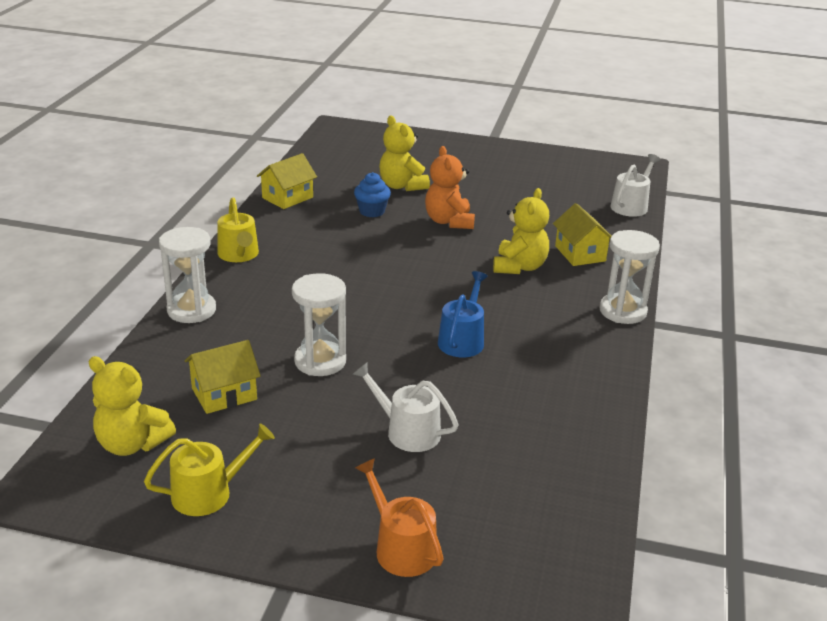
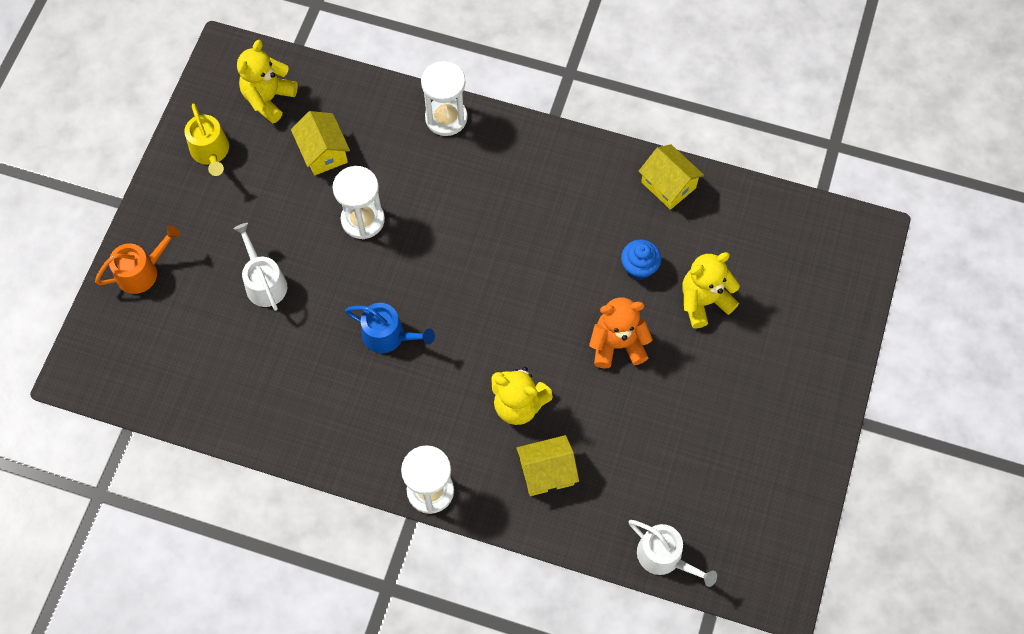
camera: 95 degrees right, 35 degrees up
(239, 255) = (544, 147): yellow watering can -> none
(407, 431) = (264, 282): white watering can -> white watering can turned 60 degrees counterclockwise

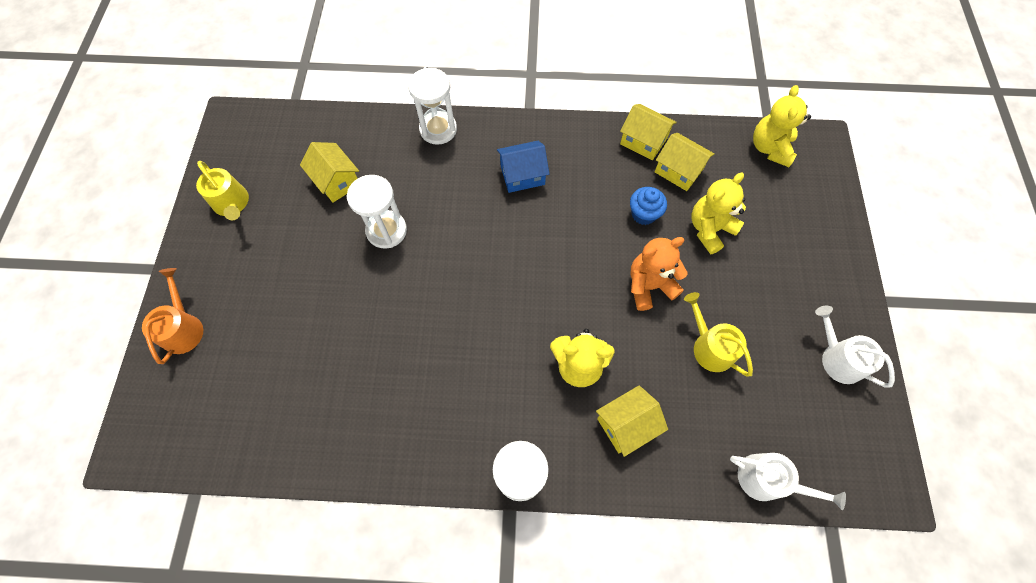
camera: 15 degrees left, 0 degrees up
(142, 271) = (183, 328): orange watering can -> orange watering can turned 45 degrees counterclockwise
(264, 282) = (306, 309): white watering can -> white watering can (838, 358)
(269, 98) = (277, 147): yellow teddy bear -> yellow teddy bear (770, 148)
(388, 335) = (437, 330): blue watering can -> none
(522, 193) = (522, 175): none -> blue house
(657, 421) = (710, 347): none -> yellow watering can
(695, 228) = (678, 170): none -> yellow house

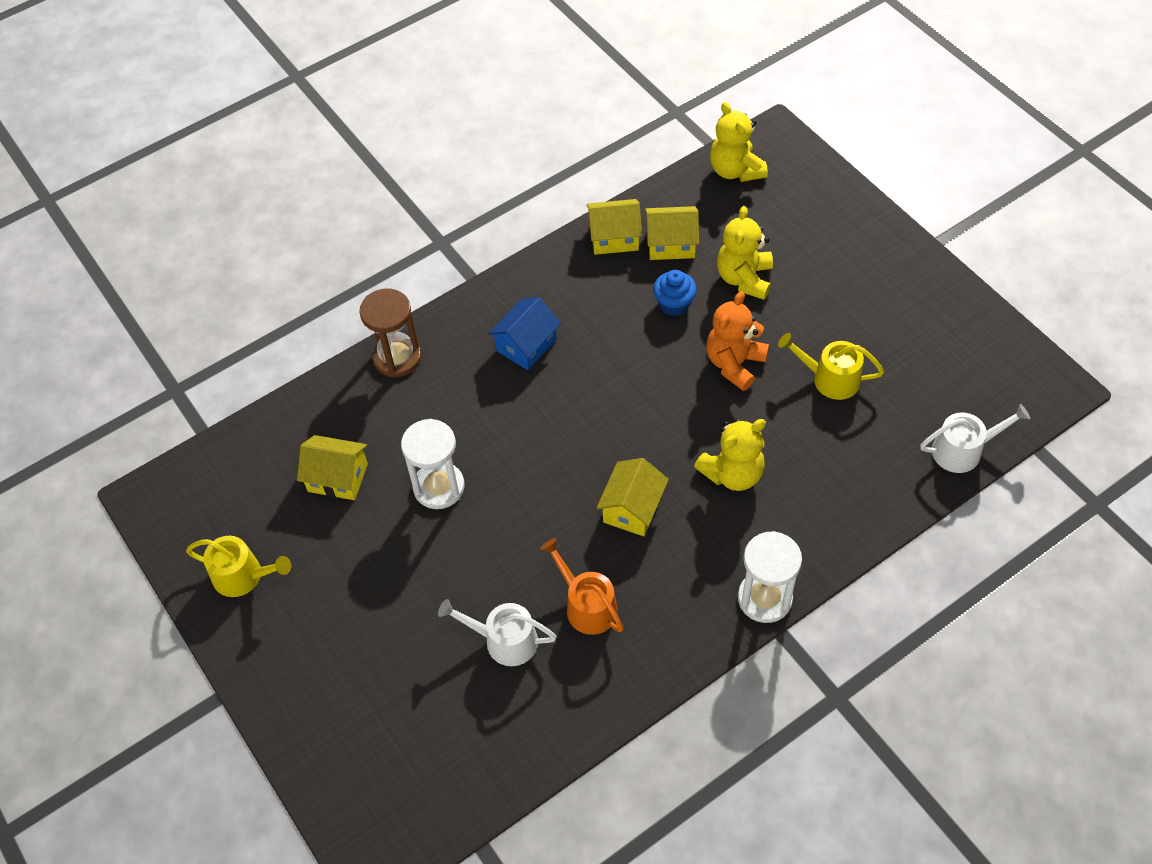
camera: 35 degrees left, 10 degrees down
(183, 328) = (316, 722): orange watering can -> orange watering can (587, 605)
(438, 129) = (397, 358): white hourglass -> brown hourglass
(626, 424) = (816, 491): yellow house -> yellow house (632, 508)
(838, 358) = (939, 315): white watering can -> white watering can (504, 640)

